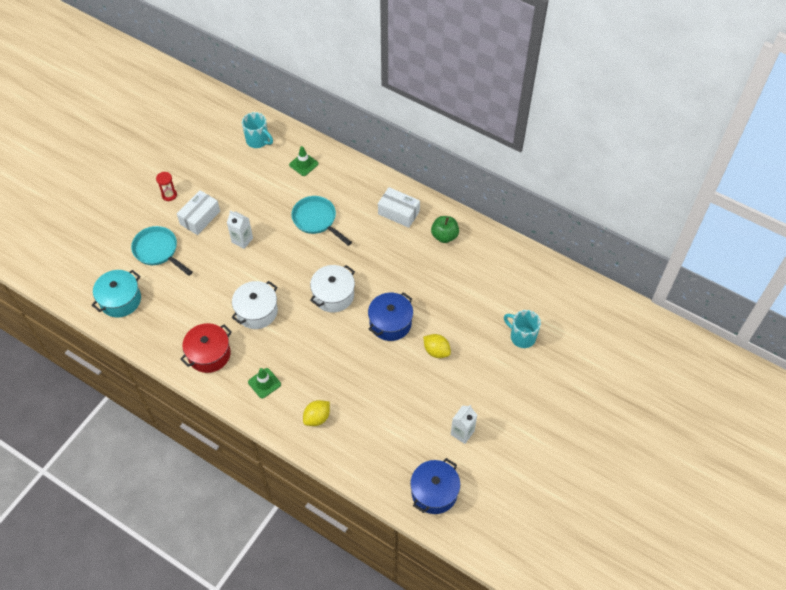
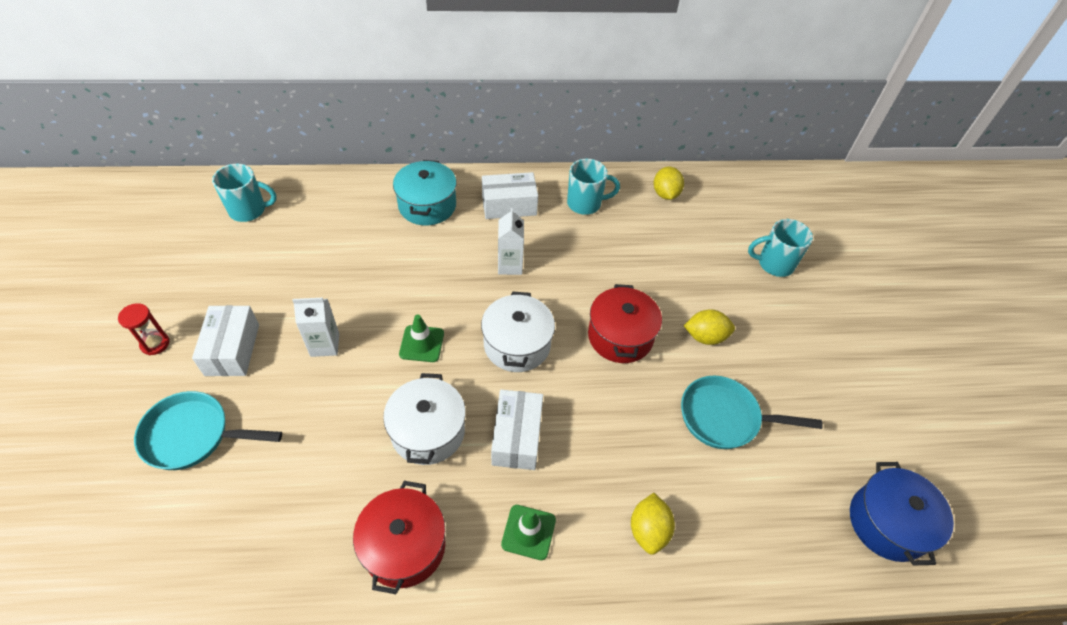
camera: 40 degrees left, 5 degrees down
(120, 300) = (174, 557): turquoise pot -> turquoise pot (427, 205)
(294, 340) = (517, 437): none -> white box
(303, 164) = (338, 209): green traffic cone -> green traffic cone (422, 344)
(316, 220) = (412, 265): turquoise pan -> turquoise pan (724, 417)
(390, 323) = (620, 336): blue pot -> red pot
(444, 236) = (585, 203): green apple -> turquoise mug
(462, 432) = (834, 417): white carton -> white carton (510, 265)
(500, 256) = (665, 194): none -> yellow lemon

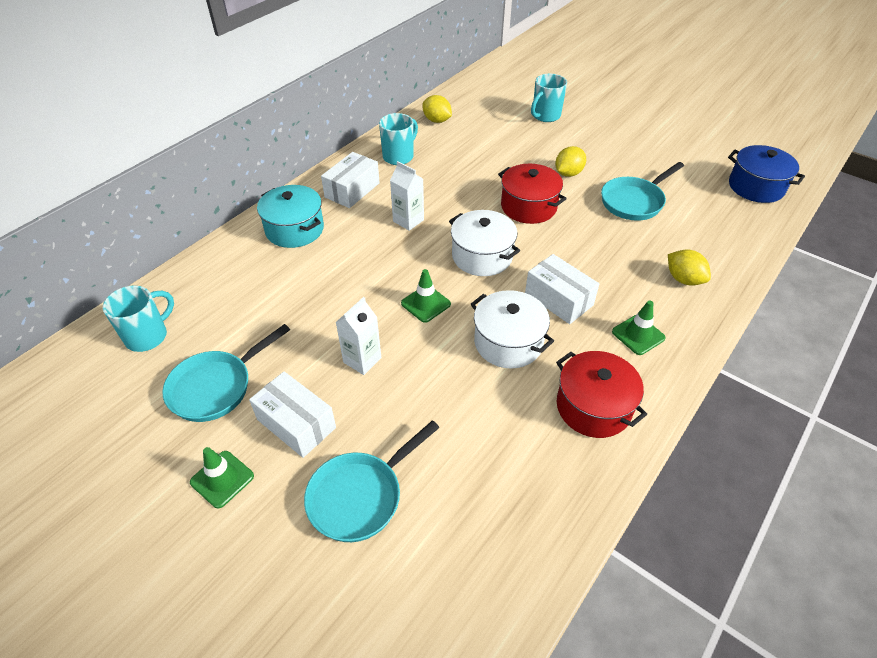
camera: 45 degrees left, 5 degrees down
(155, 344) = (222, 479): red hourglass -> green traffic cone
(231, 280) = (216, 387): none -> turquoise pan

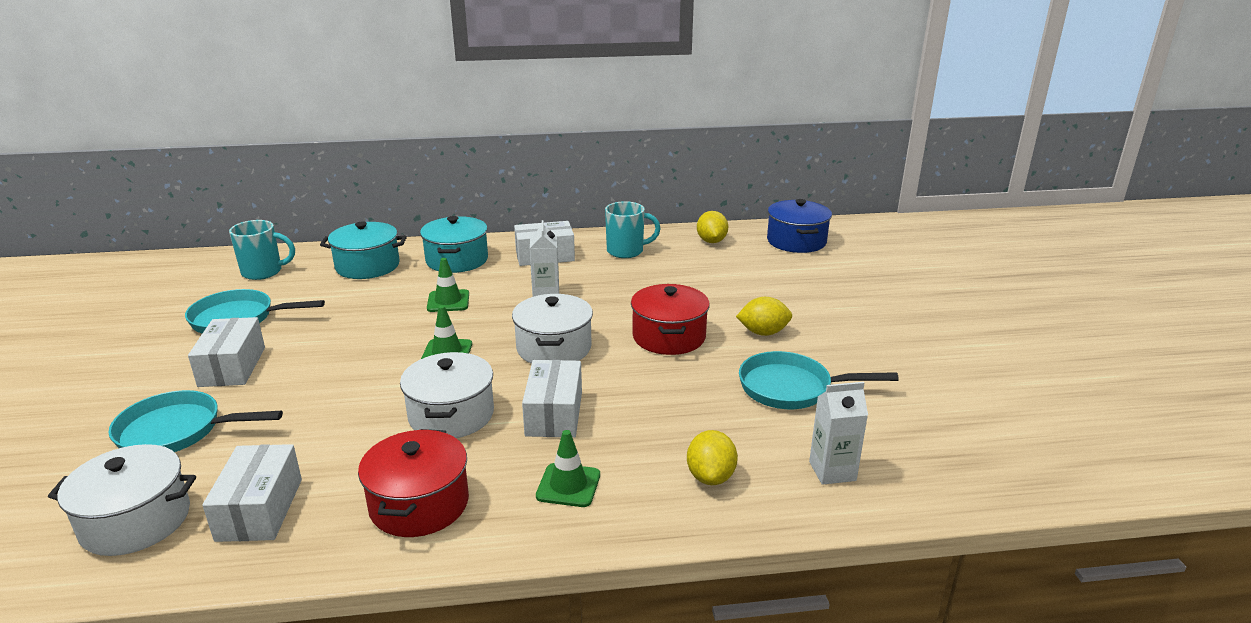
camera: 45 degrees right, 20 degrees down
(222, 479) = (145, 367): green traffic cone -> green traffic cone (448, 301)
(232, 275) = (367, 266): none -> turquoise pot
(362, 360) = (337, 358): white carton -> white carton (832, 471)
(464, 566) = (136, 521): none -> white pot
(520, 488) = (259, 509): none -> white box
(545, 116) = (833, 280): turquoise mug -> none
(756, 187) = (990, 457): blue pot -> blue pot (796, 241)

